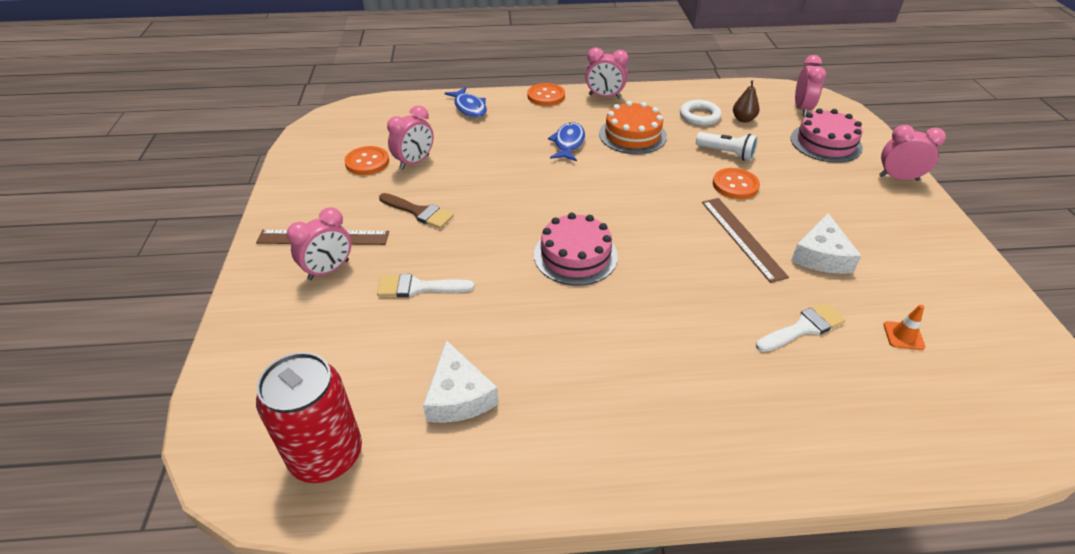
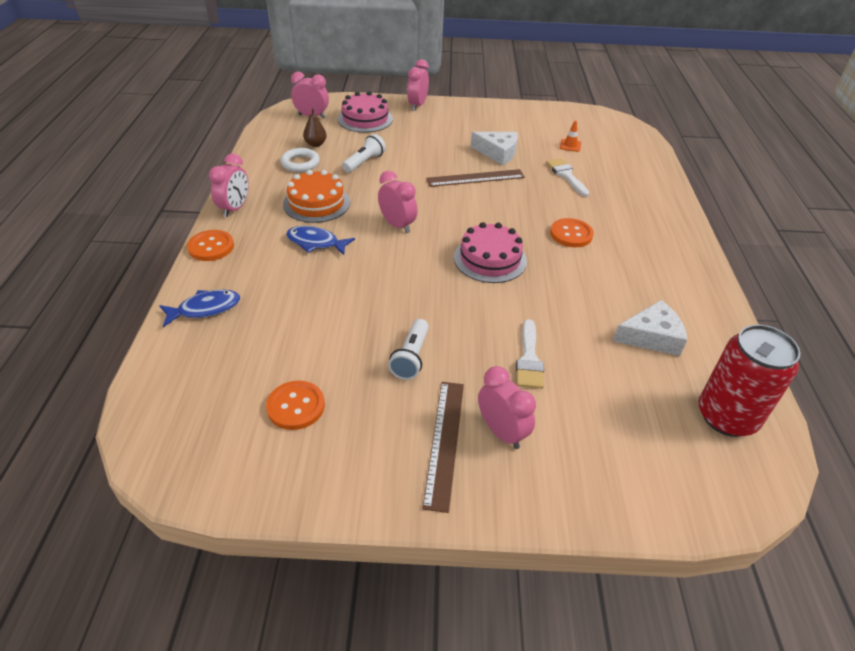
camera: 85 degrees left, 0 degrees up
(414, 162) = (311, 361): pink clock -> pink clock (397, 225)
(419, 212) = (411, 357): brown brush -> white flashlight
(735, 185) = (410, 167): orange button -> orange button (571, 234)

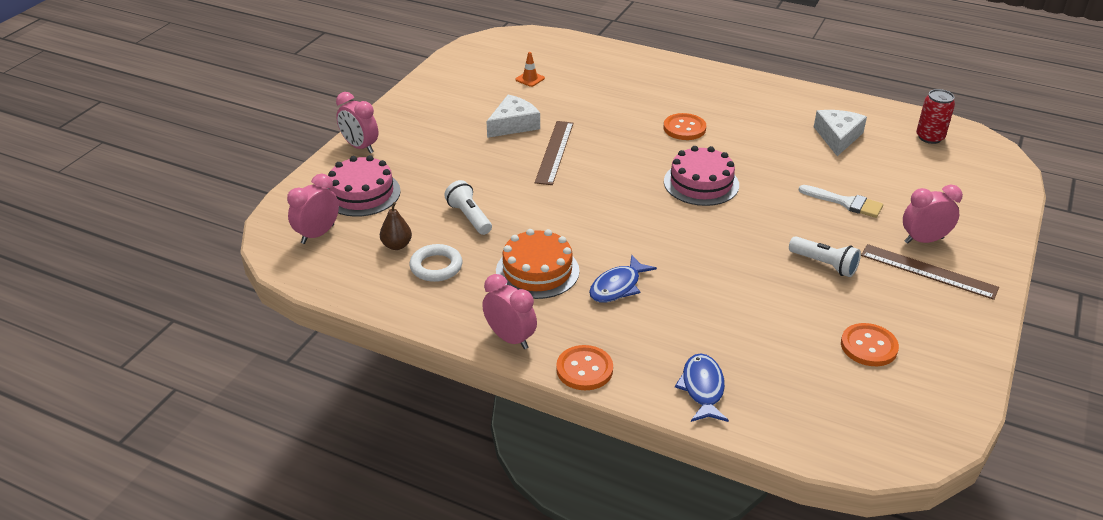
camera: 65 degrees left, 5 degrees down
(397, 225) = (614, 224): pink clock -> none
(566, 175) = (584, 99): white brush -> none
(726, 416) = (930, 137): red can -> red can, size x0.61

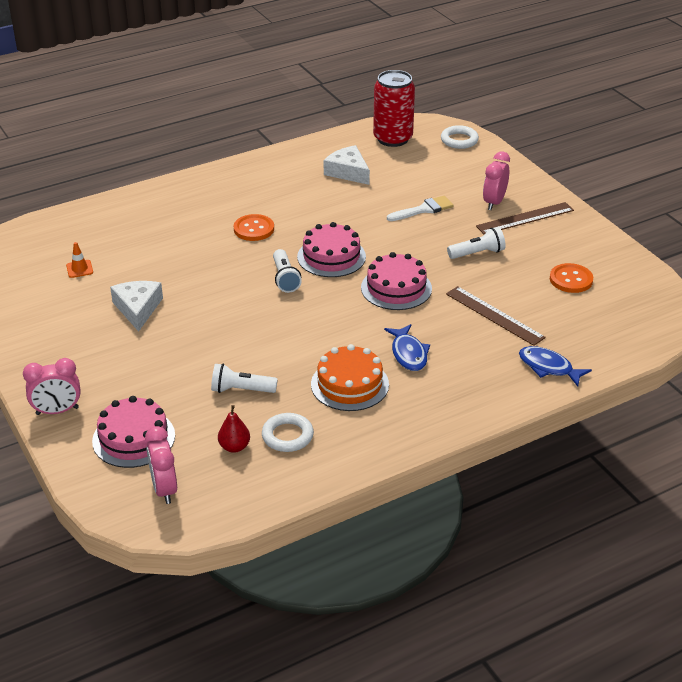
camera: 55 degrees left, 0 degrees up
(397, 245) = (234, 447): brown pear -> red pear
(510, 338) = (414, 433): pink clock -> none
(554, 152) = (205, 305): brown ruler -> brown ruler (494, 315)
(584, 369) = (482, 412): orange button -> none
(639, 173) = (285, 278): none -> white flashlight
(704, 238) = (396, 288): none -> pink cake
(930, 137) = (393, 138): red can -> red can, size x1.64
(993, 175) = (459, 140): none -> white ring

